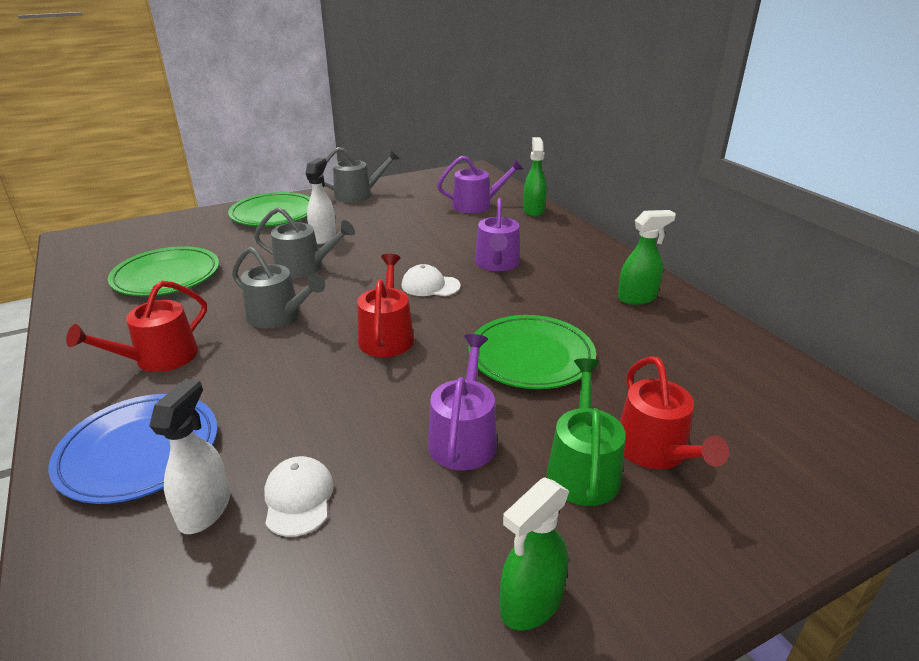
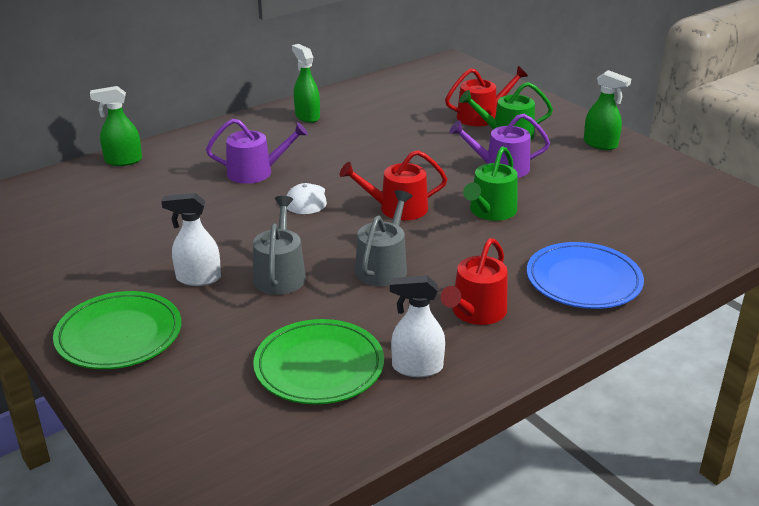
camera: 100 degrees left, 0 degrees up
(159, 358) = (476, 312): red watering can -> red watering can turned 90 degrees clockwise
(205, 509) = (611, 239): white spray bottle -> white spray bottle (416, 367)
(298, 498) = (582, 211): white cap -> none
(345, 404) = (490, 211): none -> green watering can
(358, 195) = (52, 279): grey watering can -> none
(477, 205) = (103, 193): purple watering can -> none
(531, 356) = (403, 151): green plate -> none

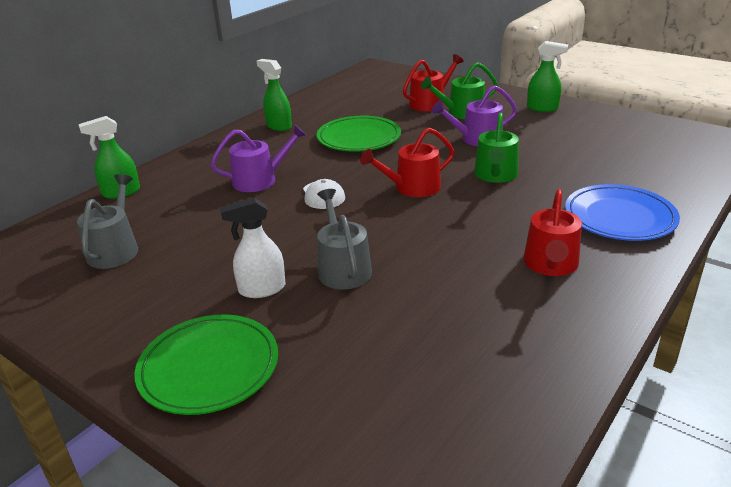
camera: 15 degrees left, 0 degrees up
(319, 366) = (442, 352): green plate -> green plate (359, 138)
(383, 267) = (436, 241): grey watering can -> grey watering can (115, 249)
(416, 367) = (537, 330): white spray bottle -> none

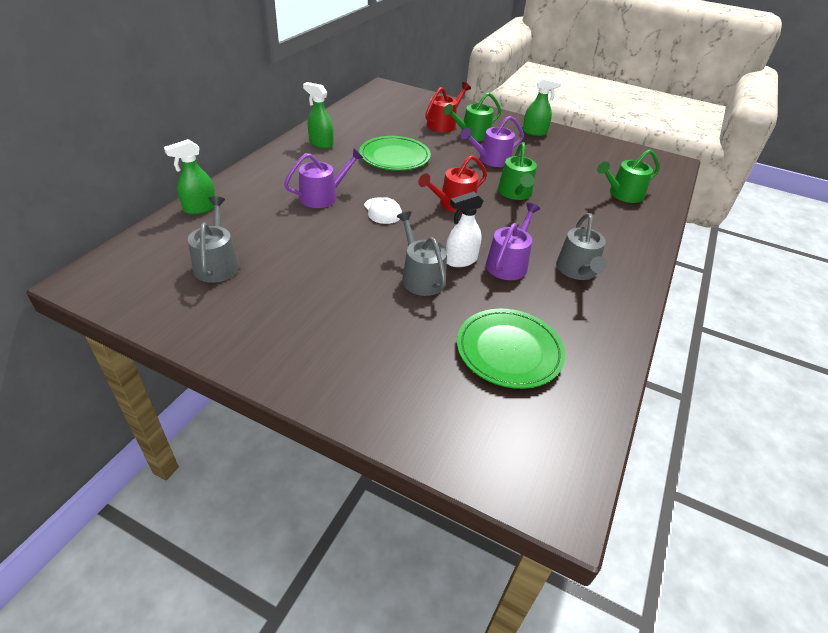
camera: 15 degrees left, 10 degrees up
(209, 368) = (342, 368): green plate -> green plate (509, 351)
(261, 289) = (361, 297): white spray bottle -> white spray bottle (460, 260)
(460, 254) = (508, 263): none -> purple watering can
(550, 265) = (577, 270): red watering can -> grey watering can
(619, 217) = (616, 230): blue plate -> none
(641, 175) = (622, 194): none -> green watering can

